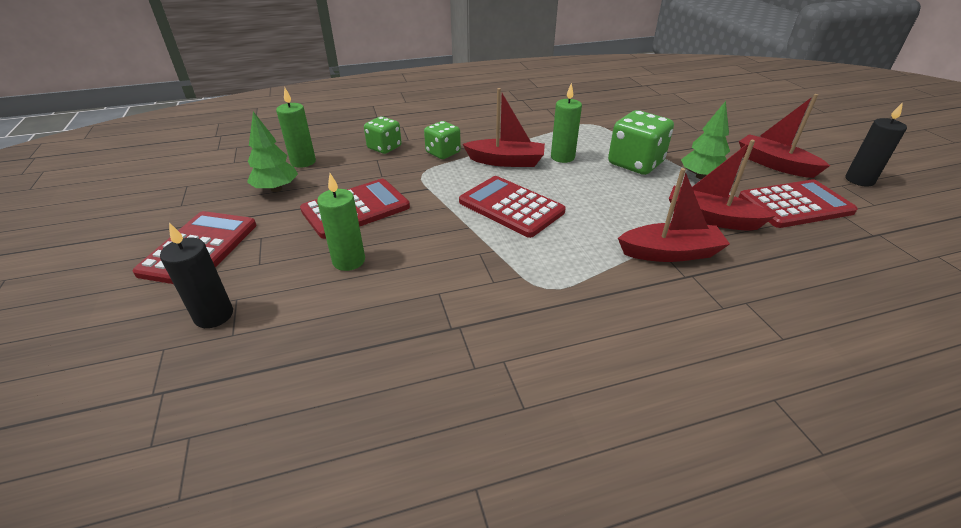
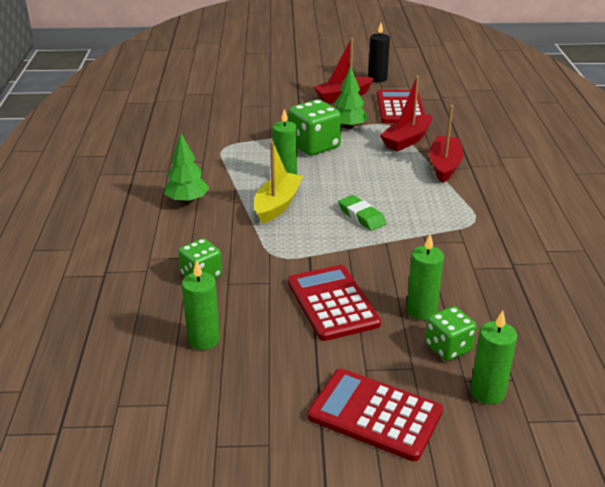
camera: 75 degrees left, 5 degrees down
(214, 315) = (487, 392): black candle -> green candle
(276, 189) = (264, 361): green tree -> green tree (187, 201)
(443, 153) = (238, 238): green dice -> green dice (448, 347)
(506, 161) = (277, 205): red boat -> yellow boat
(511, 207) = (361, 216): red calculator -> green eraser

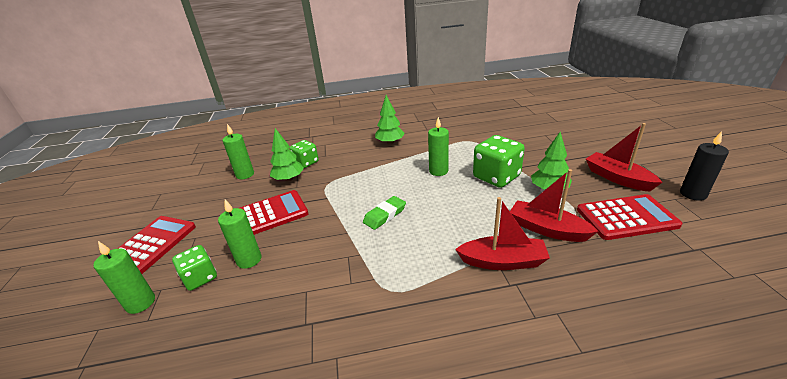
camera: 85 degrees right, 0 degrees up
(244, 290) = (289, 179): none -> green tree
(277, 205) = (393, 174): yellow boat -> none

